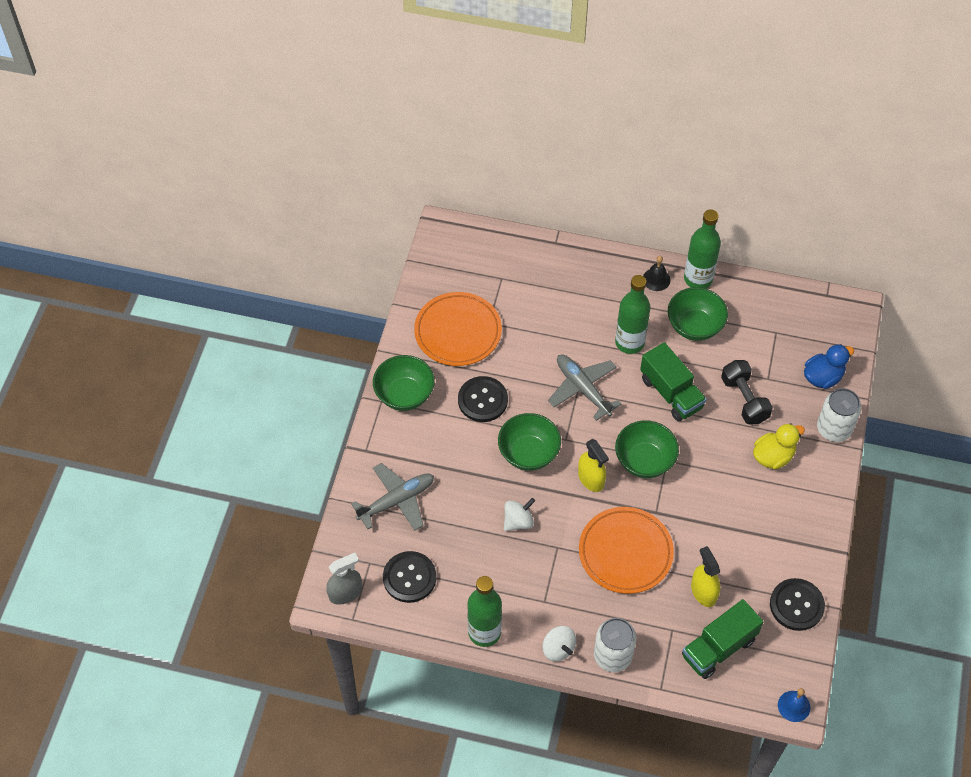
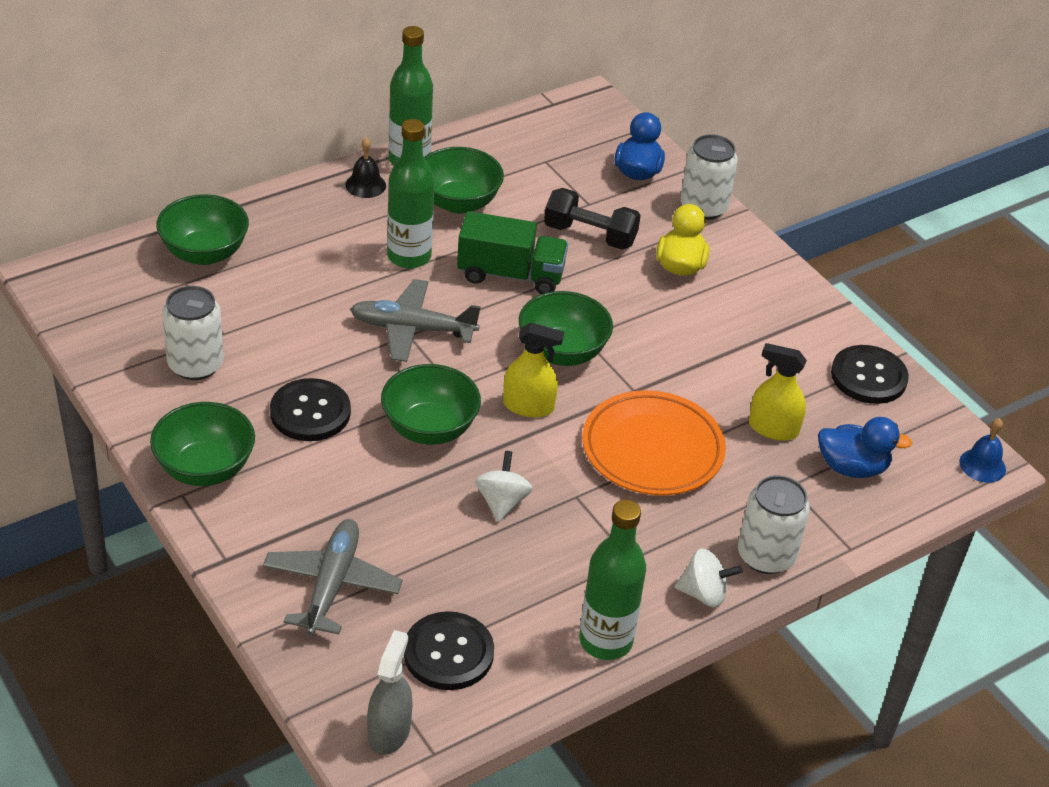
camera: 50 degrees left, 15 degrees down
(458, 332) = (195, 365): orange plate -> white can
(529, 266) = (204, 253): none -> green bowl
(718, 648) = (852, 467): green truck -> blue duck

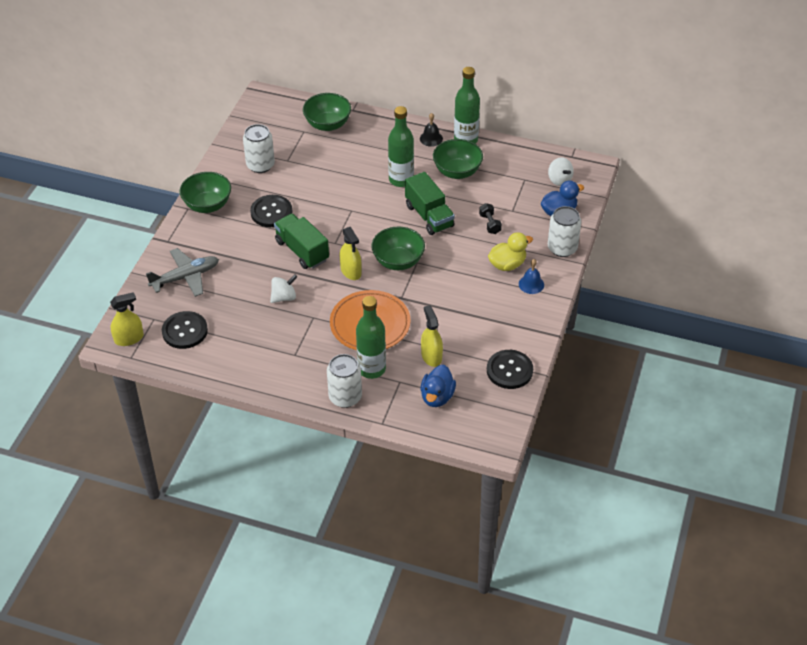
camera: 55 degrees right, 5 degrees up
(389, 731) = (129, 338): grey spray bottle -> yellow spray bottle
(412, 329) = (356, 209): grey plane -> none
(429, 428) = (302, 251): green bowl -> green truck
(590, 235) = (490, 224): black dumbbell -> black dumbbell, size x0.60
(605, 641) = (239, 373): green bottle -> green bottle (371, 369)
(704, 593) = (300, 389): white spinning top -> white spinning top (559, 180)
(852, 467) = (437, 397): blue duck -> blue duck turned 45 degrees clockwise
(982, 465) = (495, 443): blue bell -> blue bell (531, 284)

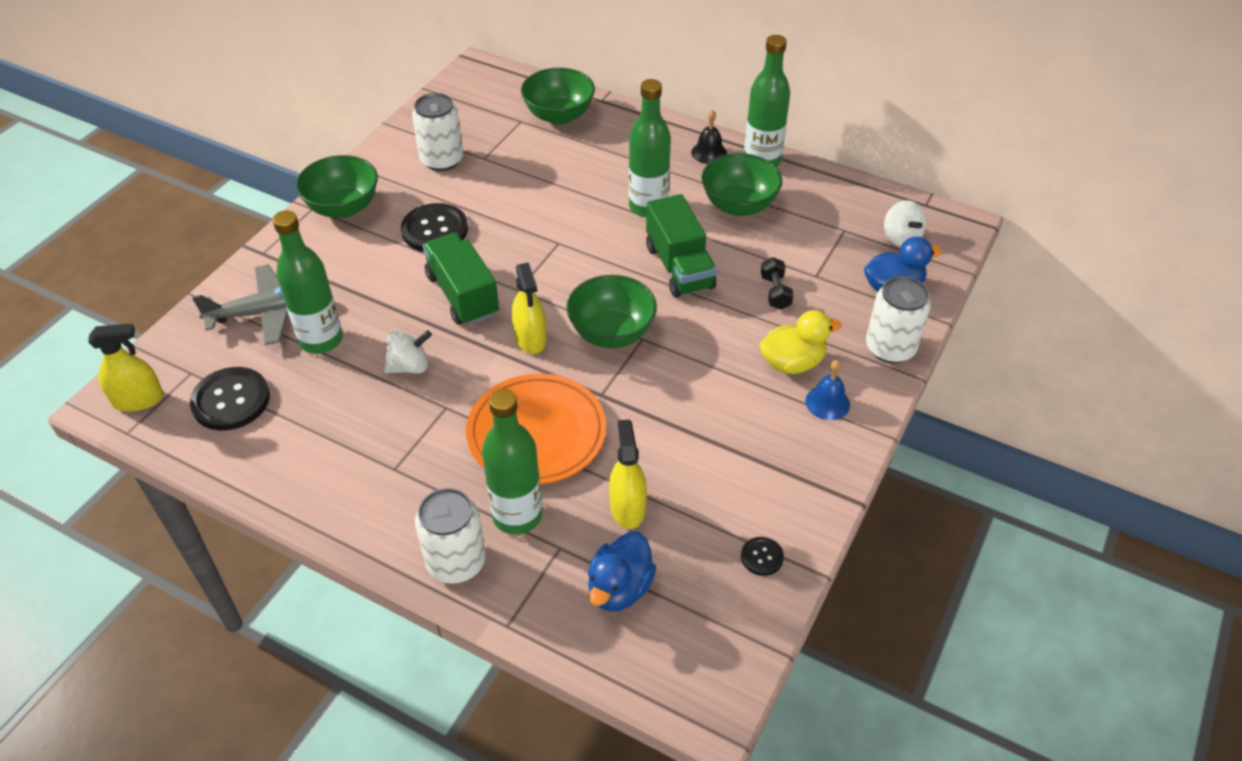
camera: 10 degrees right, 0 degrees up
(225, 289) = (321, 340): none -> green bottle
(509, 370) = (762, 557): black button -> black button, size x0.50

